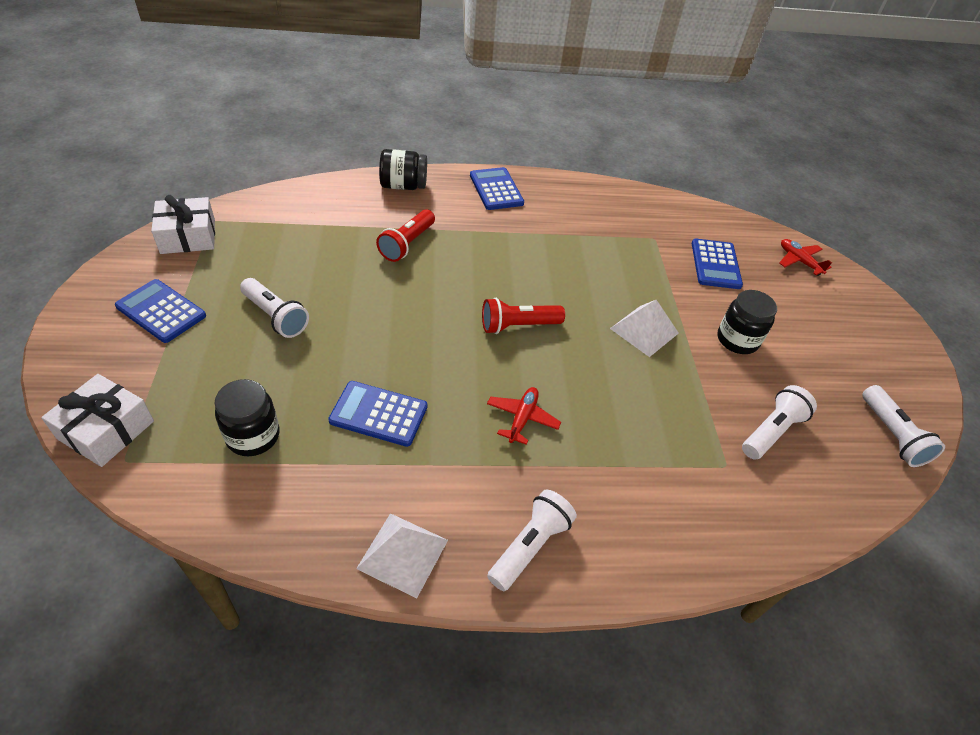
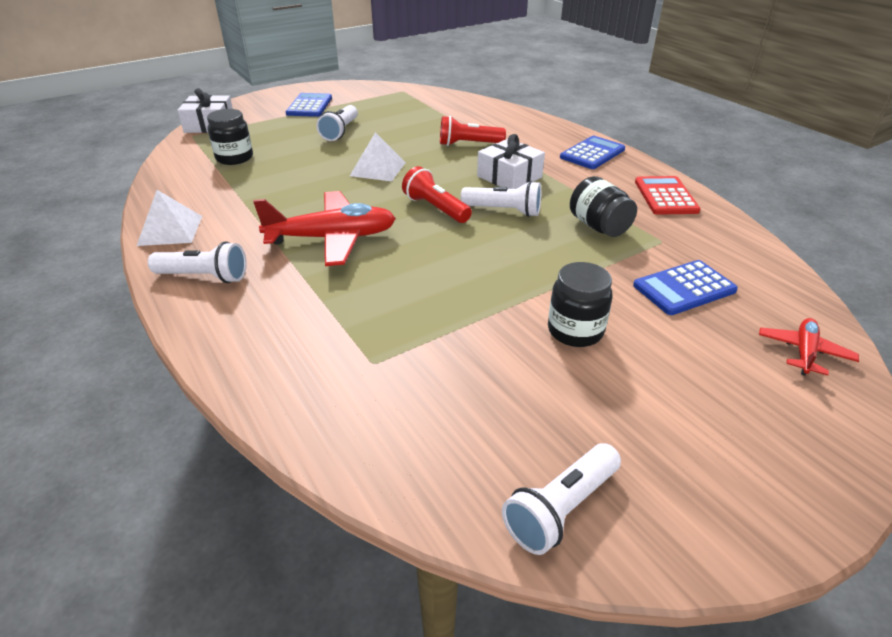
camera: 65 degrees right, 10 degrees down
(188, 236) = (379, 90): white gift -> white gift (509, 177)
(378, 414) = (286, 186): blue calculator -> none
(403, 186) = (532, 124): black jar -> black jar (599, 226)
(522, 418) = (332, 238): red plane -> red plane, size x1.97
(595, 199) = (665, 196): none -> red calculator
(644, 330) = (510, 268): white pyramid -> white pyramid (378, 169)
(771, 431) = (455, 387): white flashlight -> white flashlight (504, 211)

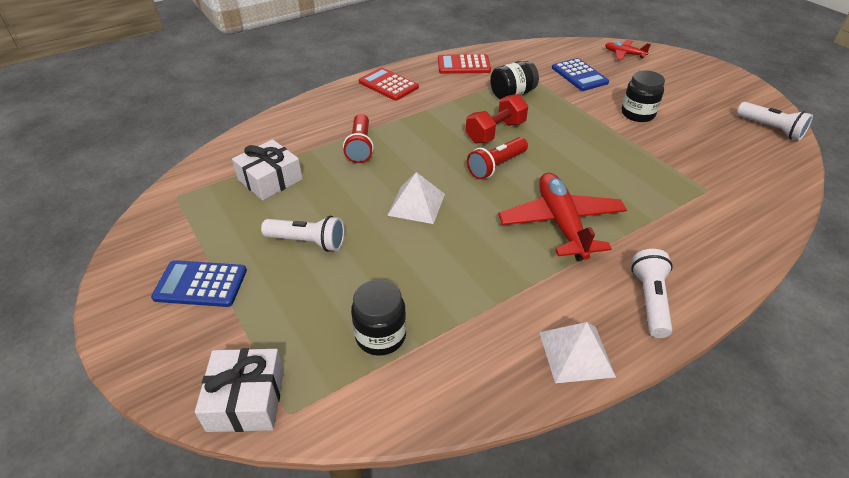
camera: 90 degrees left, 5 degrees up
(504, 211) = (495, 132): white flashlight -> red dumbbell
(509, 177) = (433, 127): white gift -> white gift (270, 179)
(592, 153) = (388, 85): blue calculator -> red calculator

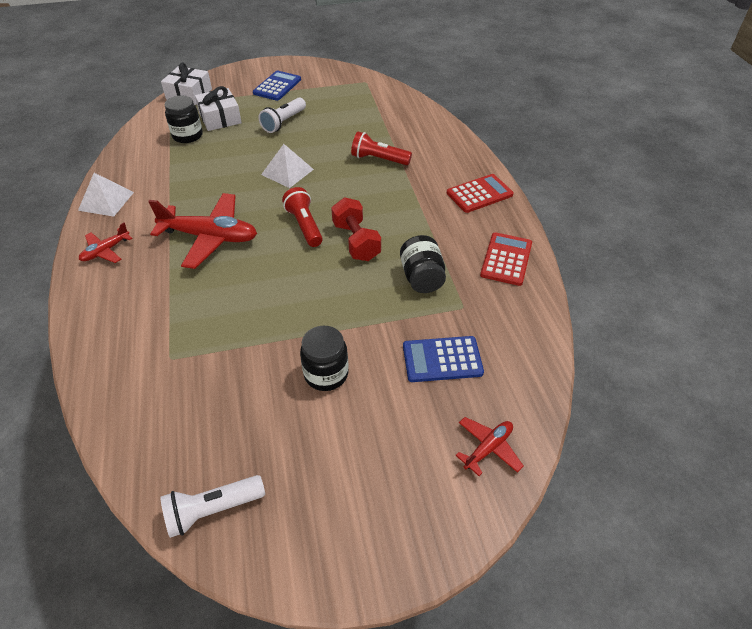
camera: 110 degrees right, 5 degrees up
(270, 179) = (361, 115): white gift -> white gift (220, 118)
(650, 300) = (106, 251): white flashlight -> red plane

